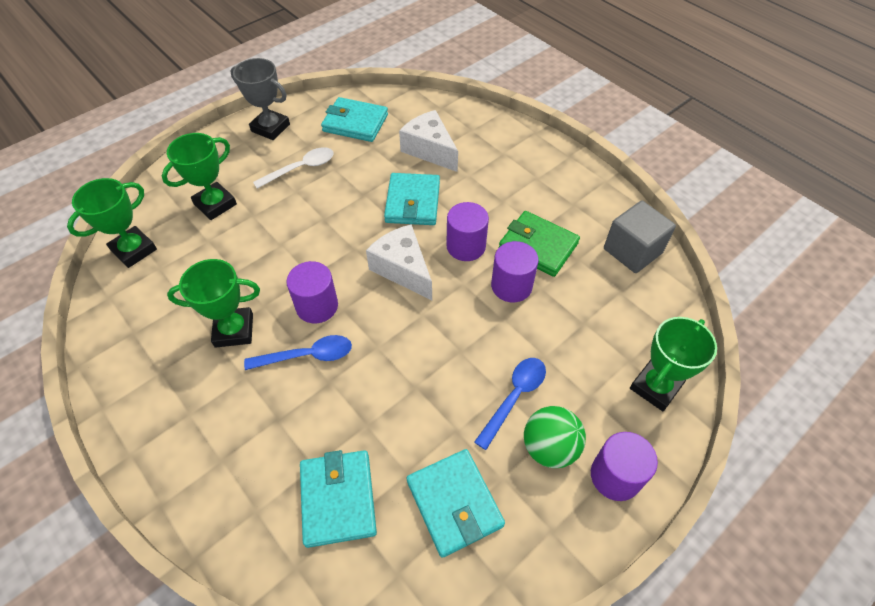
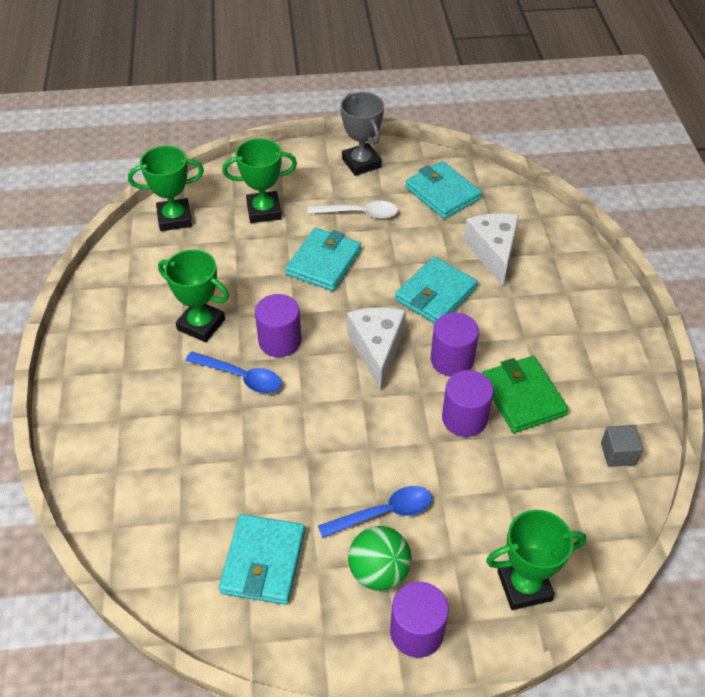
camera: 35 degrees right, 5 degrees down
(338, 499) = (179, 500): turquoise wallet -> turquoise wallet (324, 262)
(632, 251) = (618, 454): grey cube -> grey cube, size x0.58

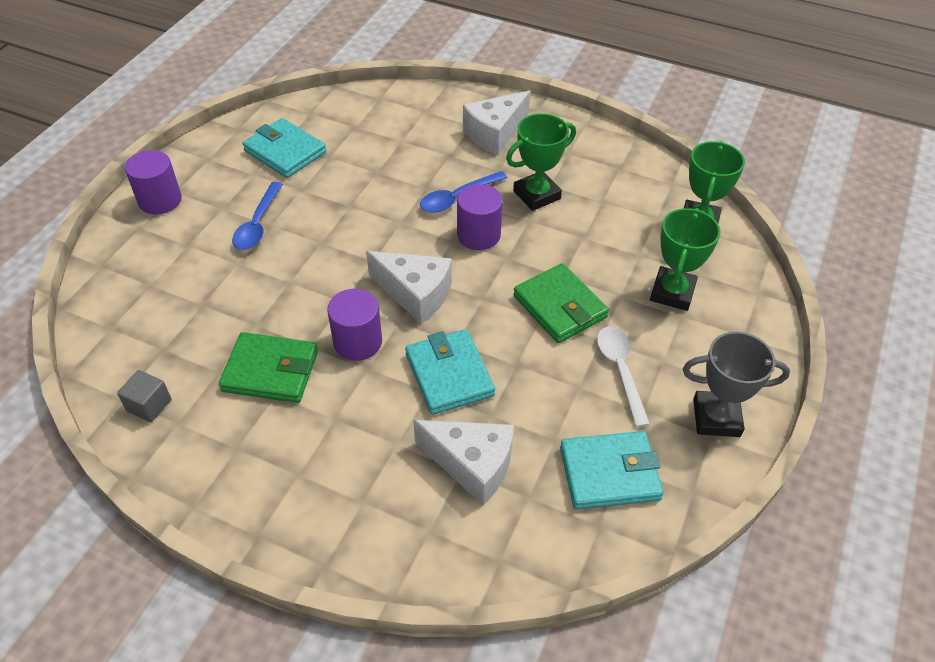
camera: 120 degrees right, 0 degrees up
(124, 392) = (495, 133): none -> white cheese
(324, 262) = (560, 306): turquoise wallet -> green wallet
(359, 213) = (620, 371): white spoon -> white spoon turned 135 degrees clockwise
(379, 572) = (218, 201): green ball -> none
(464, 418) = (289, 316): purple cylinder -> none
(524, 586) = (123, 271): green trophy -> none

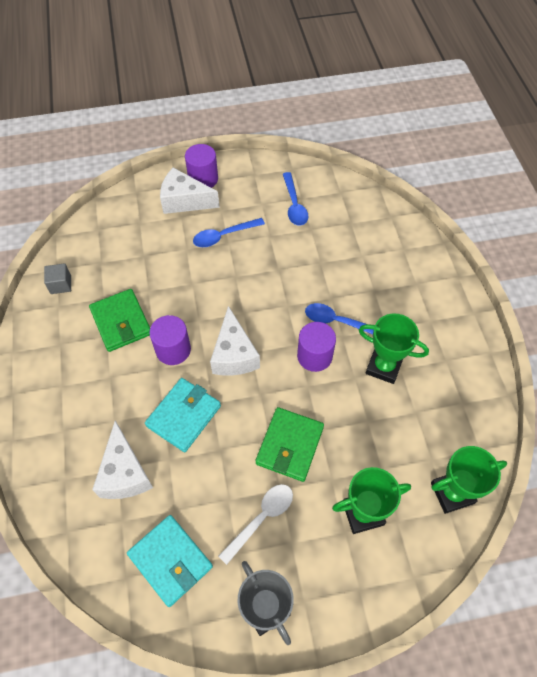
camera: 55 degrees right, 10 degrees up
(285, 152) = (294, 205): turquoise wallet -> blue spoon
(495, 133) = (421, 303): white cheese -> white cheese (184, 201)

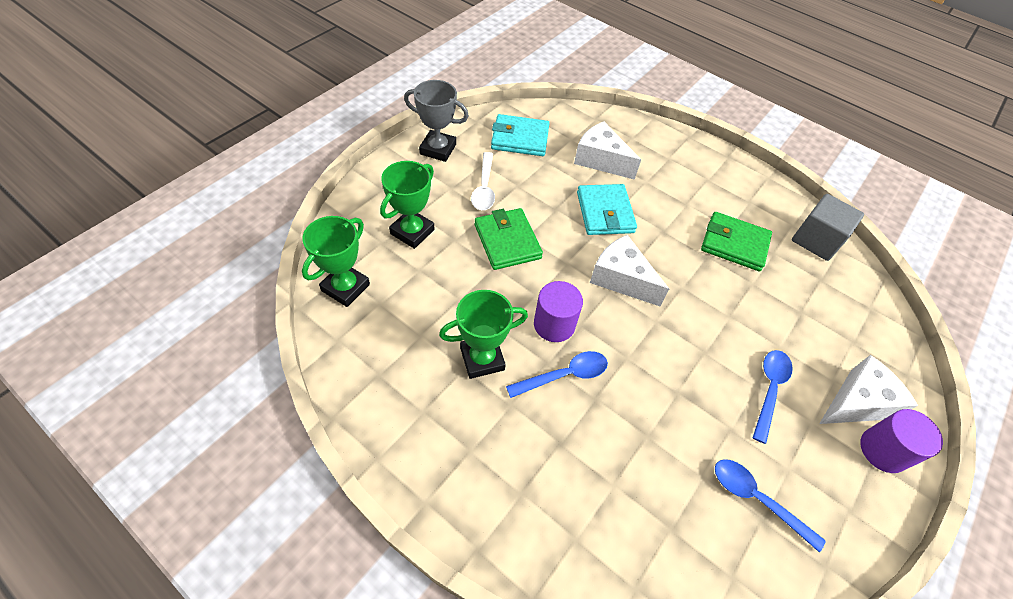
camera: 135 degrees right, 5 degrees down
(61, 284) = (816, 240): grey cube -> grey cube, size x1.73
(173, 350) = (670, 250): purple cylinder -> none

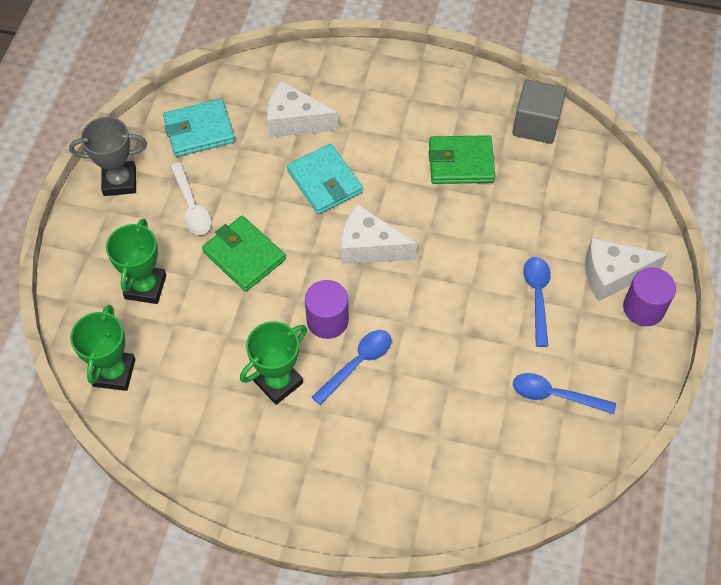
camera: 20 degrees left, 5 degrees up
(857, 402) = (612, 275): white cheese -> white cheese turned 135 degrees counterclockwise

